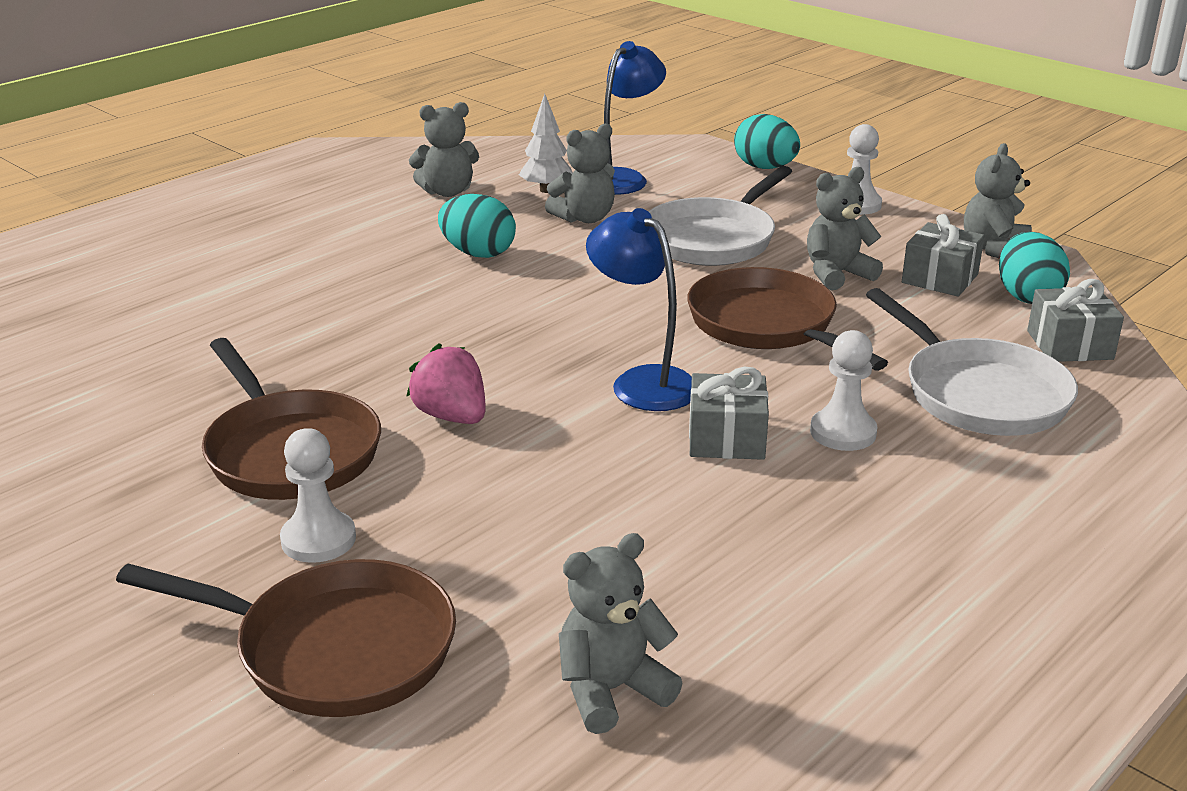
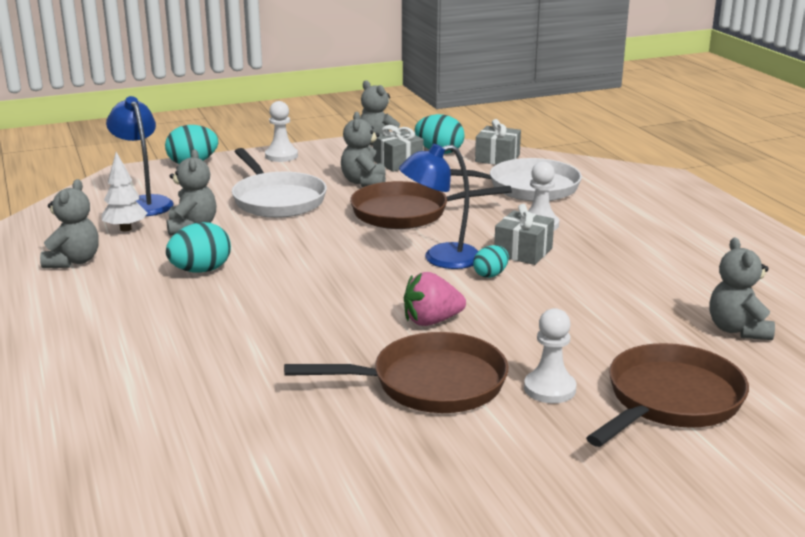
camera: 65 degrees left, 5 degrees down
(625, 428) = (490, 274): none -> turquoise egg

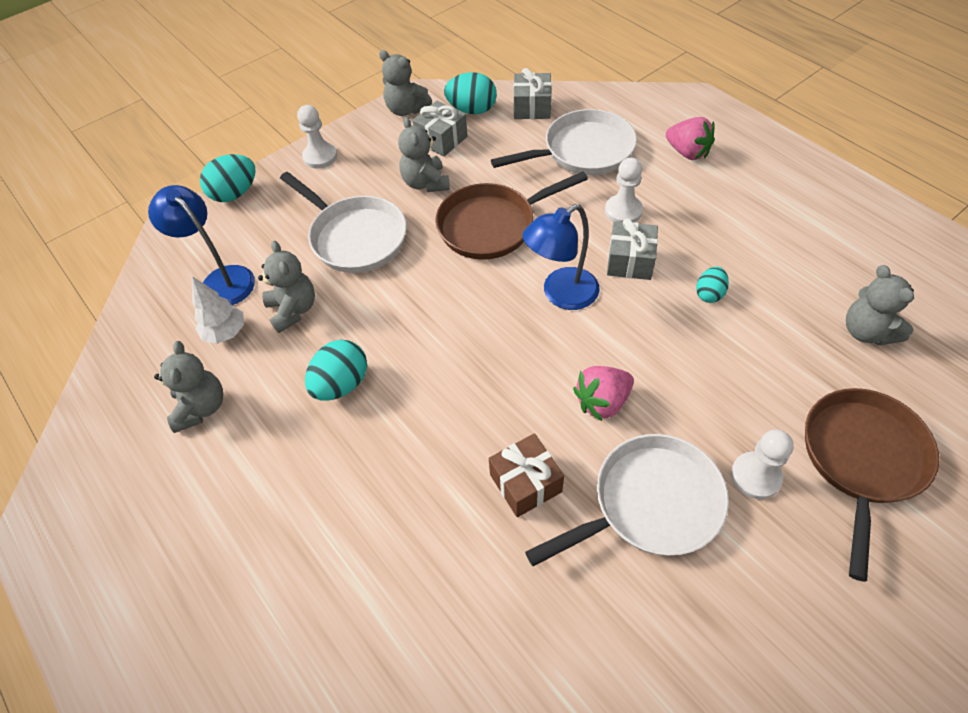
camera: 15 degrees left, 30 degrees up
(321, 350) = (525, 483): none -> brown gift
(430, 384) = (649, 504): brown pan -> white pan
(490, 274) = (618, 308): turquoise egg -> turquoise egg (709, 294)
(631, 203) = (687, 152): none -> pink strawberry

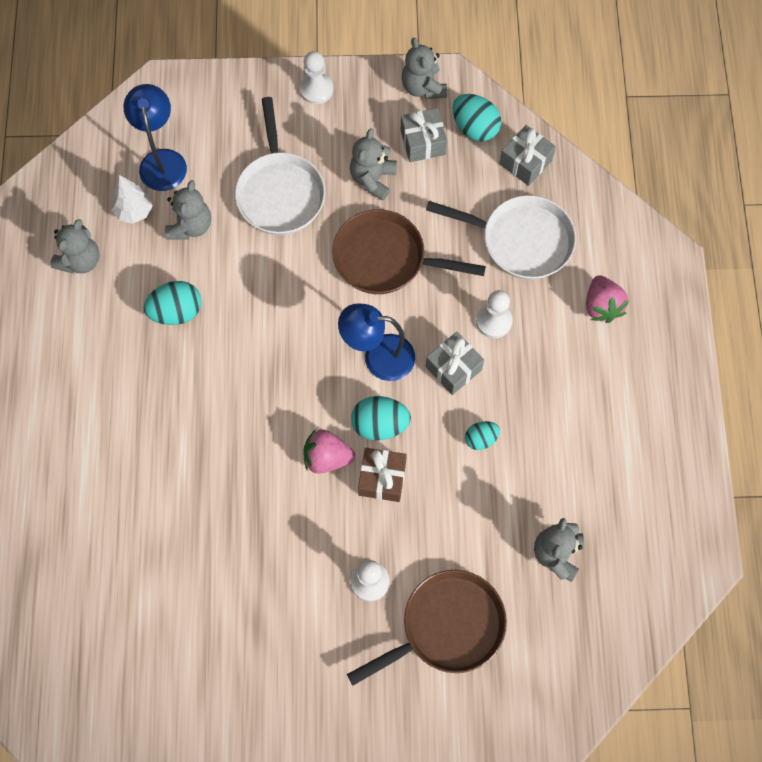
camera: 35 degrees right, 15 degrees up
(235, 193) = (227, 81): turquoise egg -> turquoise egg (380, 424)
(525, 483) = (229, 471): brown gift -> brown gift (382, 478)
(649, 504) = (289, 544): white pan -> none

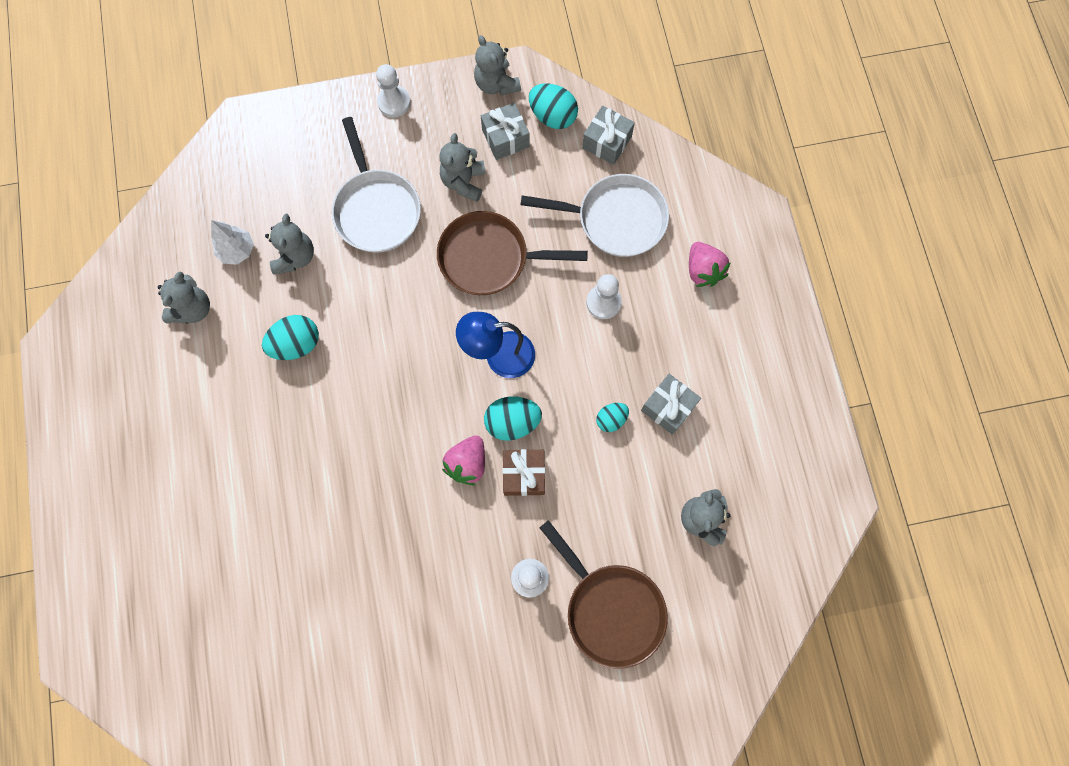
camera: 10 degrees left, 5 degrees up
(162, 160) = (256, 196): blue lamp -> none
(327, 457) = (467, 463): pink strawberry -> pink strawberry turned 60 degrees counterclockwise
(446, 627) = (610, 609): brown pan -> brown pan turned 90 degrees clockwise
(453, 368) = (573, 355): grey gift -> grey gift (668, 407)

